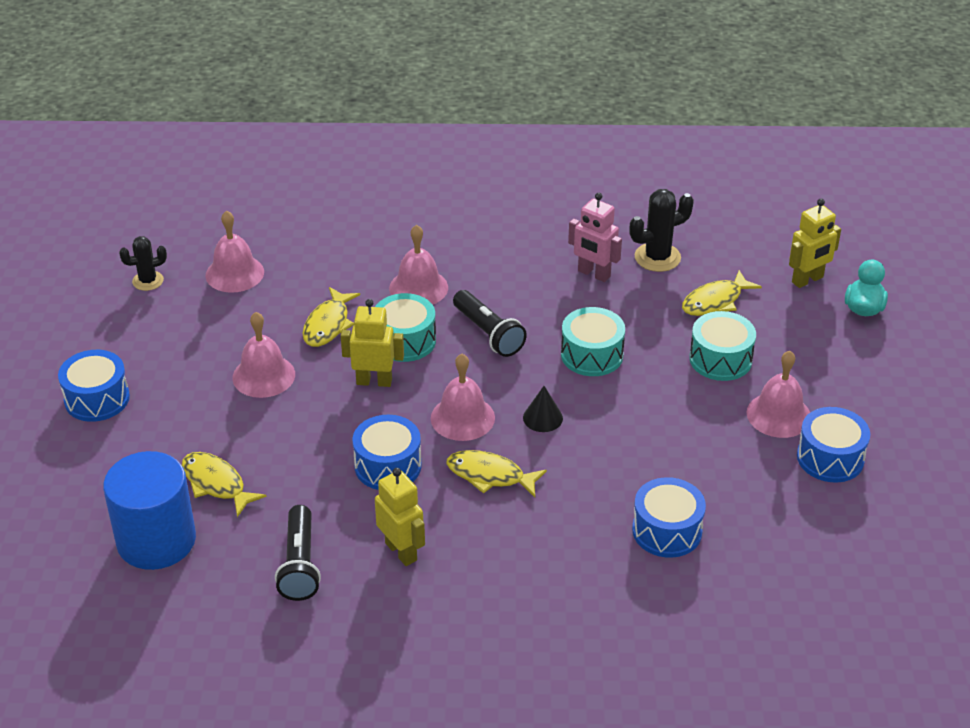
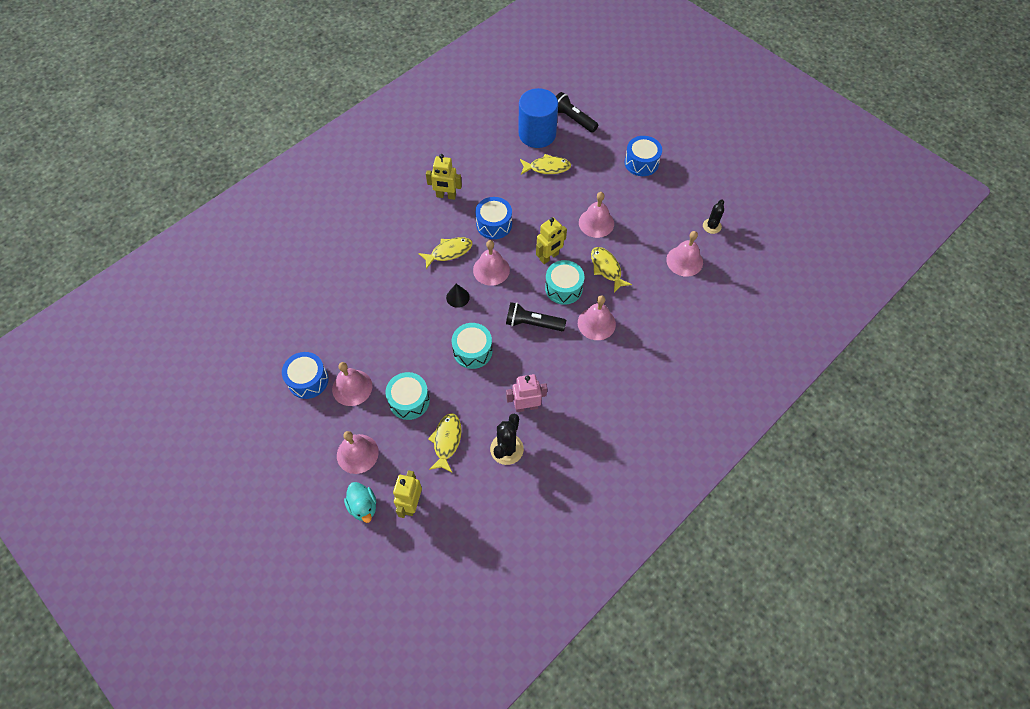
camera: 135 degrees right, 20 degrees up
(300, 564) = (476, 164): black flashlight -> black flashlight (573, 119)
(667, 531) = (351, 284): blue drum -> none
(830, 352) = (357, 453): none -> pink bell

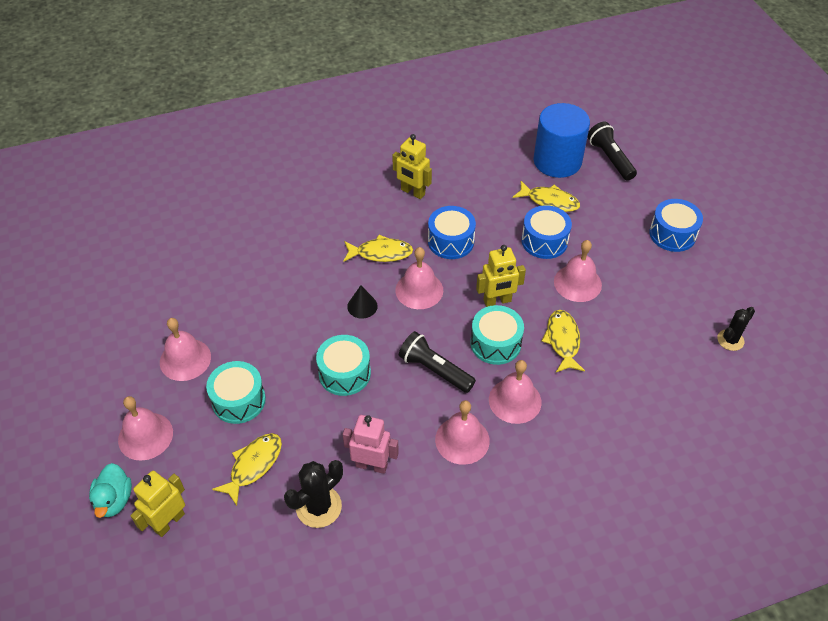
camera: 25 degrees right, 10 degrees down
(308, 380) = (143, 332): blue drum -> blue drum (544, 241)
(684, 261) = (671, 369): pink bell -> pink bell (462, 440)

